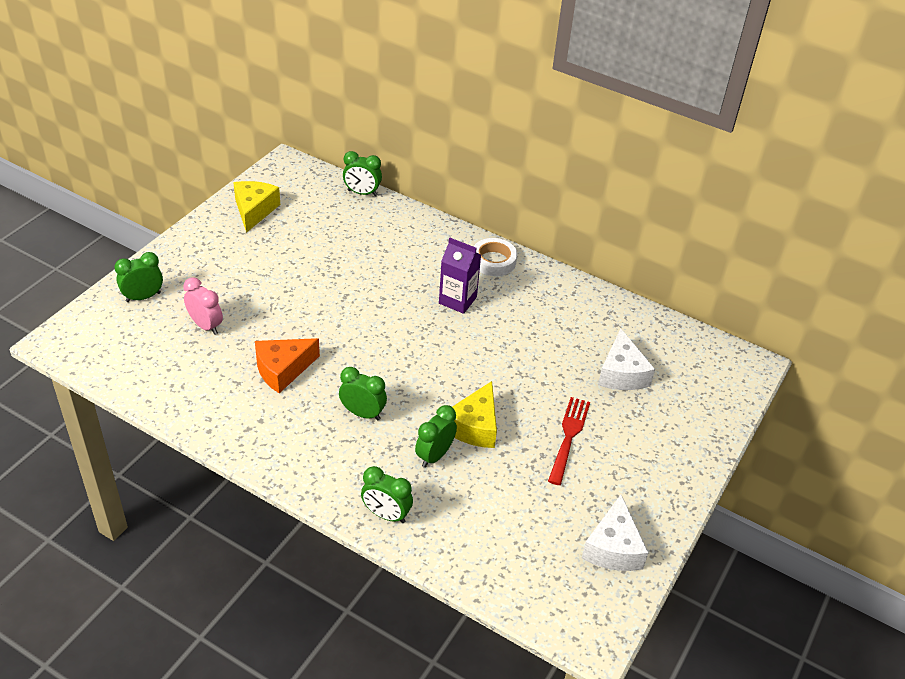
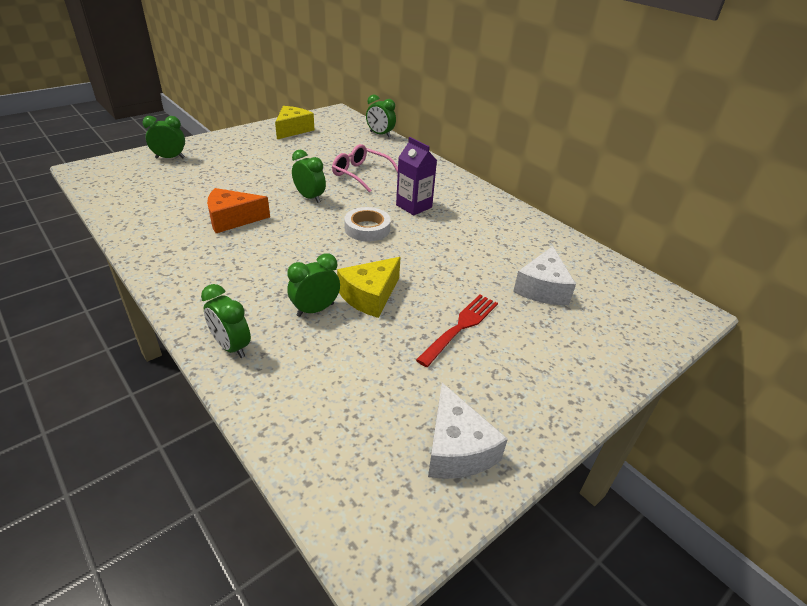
camera: 20 degrees right, 5 degrees down
(206, 326) = (198, 182): pink clock -> none
(362, 413) = (274, 262): green clock -> green clock (310, 197)
(377, 266) = (361, 174): none -> pink glasses
(493, 261) = (461, 189): white tape -> white tape (367, 228)
(613, 547) = (456, 448): white cheese -> white cheese turned 45 degrees counterclockwise

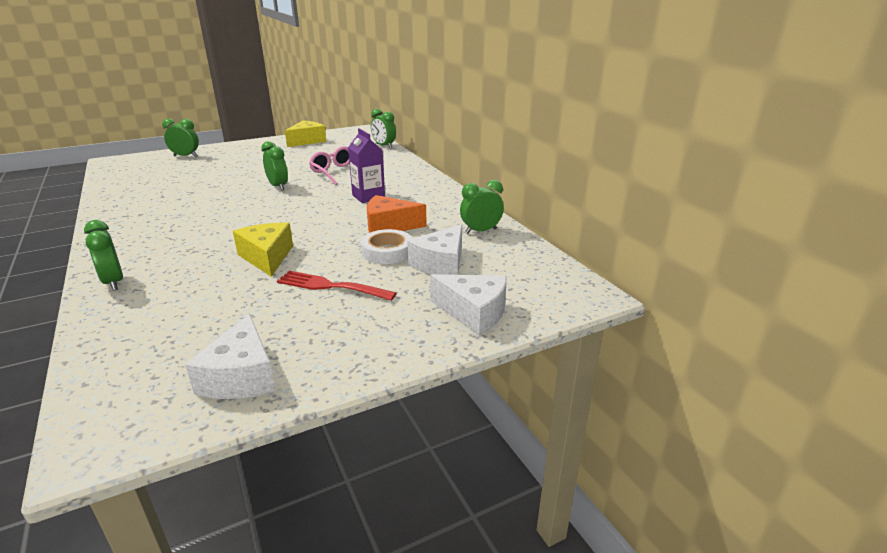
camera: 15 degrees right, 10 degrees down
(232, 219) = (198, 198): orange cheese -> orange cheese (389, 226)
(315, 310) = (209, 263): green clock -> green clock (480, 231)
(367, 228) = (309, 210): white tape -> white tape (387, 252)
(370, 296) = (267, 257): yellow cheese -> yellow cheese turned 105 degrees clockwise
(461, 327) = (331, 286): red fork -> red fork turned 120 degrees counterclockwise
(610, 344) = (474, 312): none -> white cheese

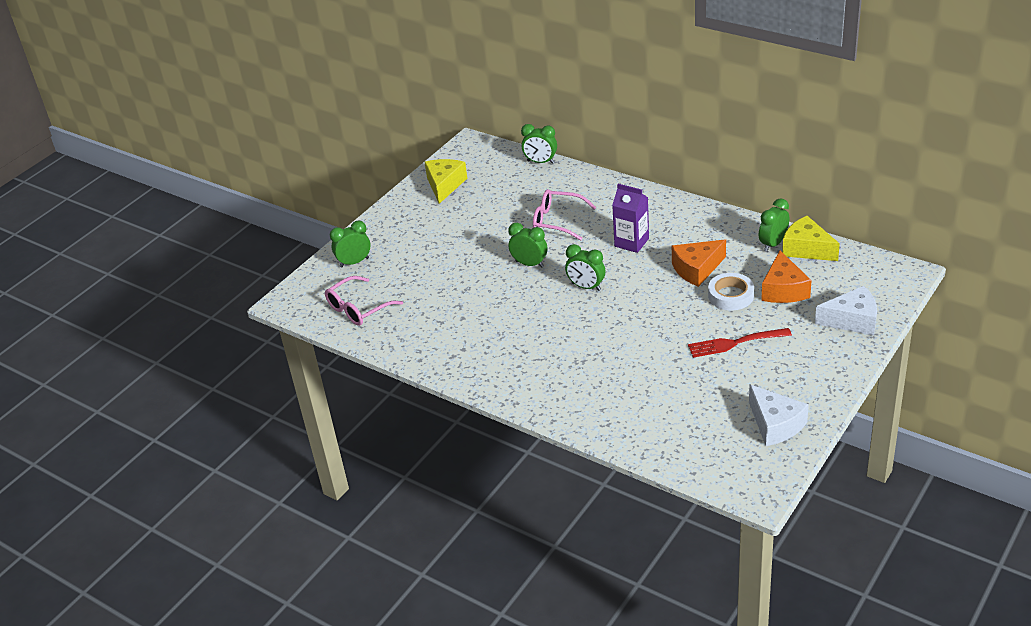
camera: 25 degrees left, 10 degrees up
(113, 282) = (575, 412): green clock -> green clock (586, 287)
(136, 175) = (358, 309): none -> pink glasses
(267, 257) = (650, 340): yellow cheese -> yellow cheese (806, 249)
(441, 264) = (783, 289): white cheese -> orange cheese

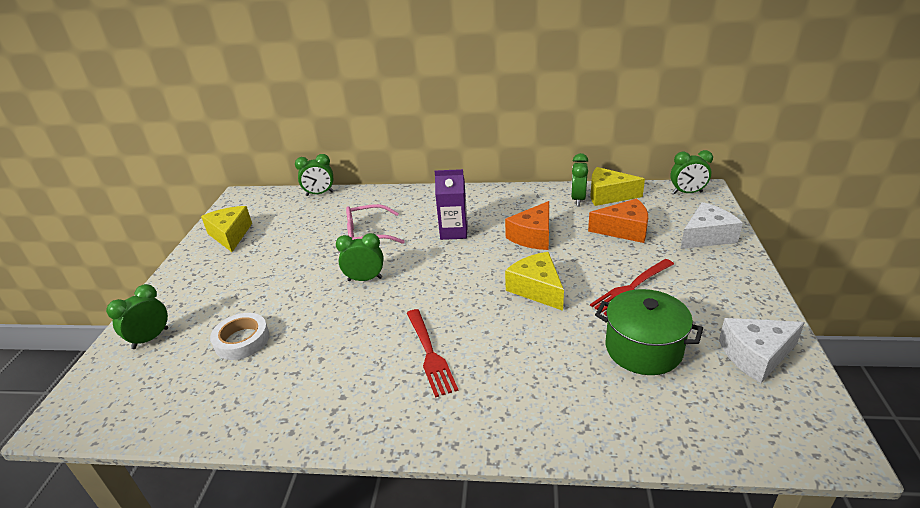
camera: 30 degrees left, 5 degrees down
(358, 309) = (175, 393): pink glasses -> none
(539, 340) = (430, 354): none -> red fork
(586, 287) = (440, 282): green clock -> green clock (687, 193)
(658, 318) = (537, 289): none -> yellow cheese
(696, 391) = (643, 349): none -> green pot
(730, 295) = (584, 248): white tape -> white tape (242, 340)
(775, 424) = (756, 356): white cheese -> white cheese turned 135 degrees clockwise
(783, 289) = (624, 230): orange cheese -> orange cheese turned 60 degrees counterclockwise

